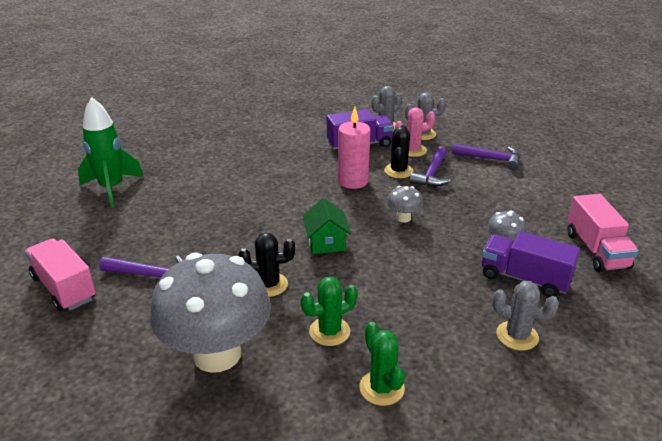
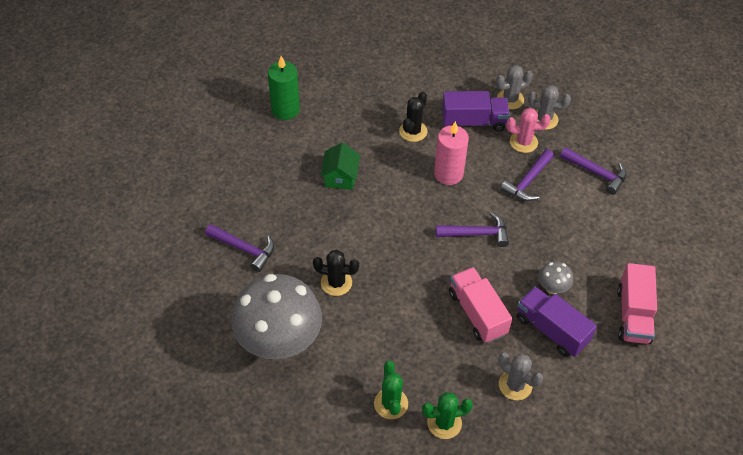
camera: 15 degrees right, 20 degrees up
(64, 288) = (176, 246): pink truck -> pink truck (477, 313)
(112, 188) = (228, 133): green rocket -> none
(170, 163) = (285, 110): none -> green candle
(326, 242) = (398, 246): green house -> green house (340, 177)
(329, 331) = (369, 342): green cactus -> green cactus (444, 423)
(398, 171) = (497, 169): black cactus -> black cactus (413, 131)
(403, 218) = (477, 233): grey mushroom -> purple hammer

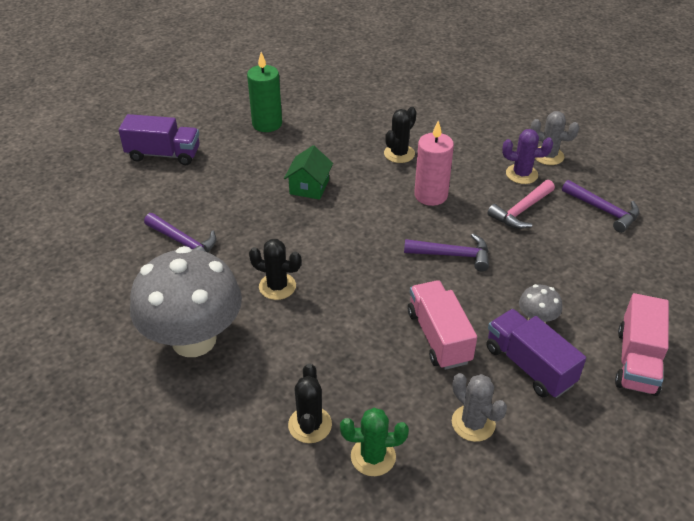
camera: 10 degrees right, 10 degrees down
(391, 404) = (310, 425): green cactus -> black cactus
(473, 122) = (468, 151): purple truck -> purple truck (163, 154)
(510, 99) = (512, 135): grey cactus -> none
(523, 142) = (521, 174): pink cactus -> purple cactus
(528, 181) = (521, 211): purple hammer -> pink hammer

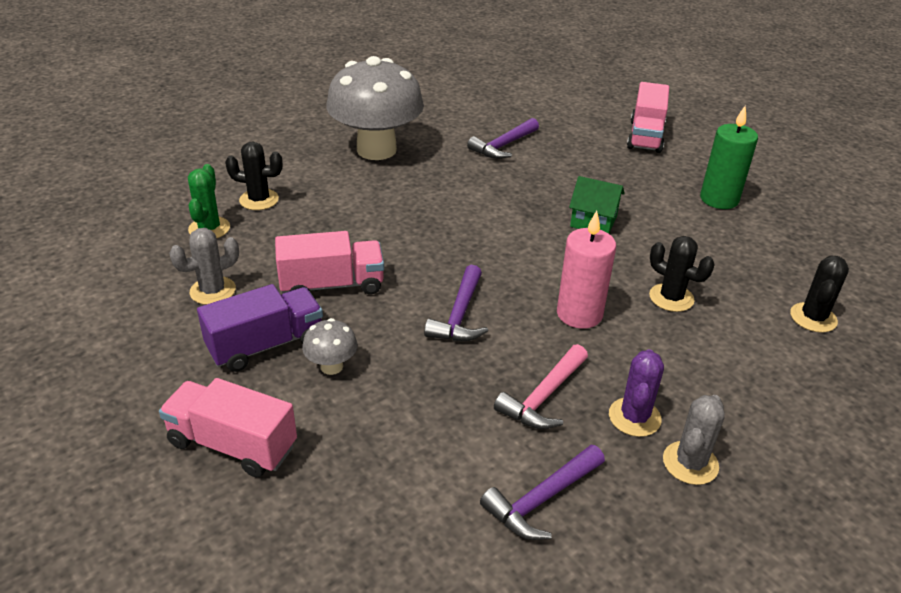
camera: 95 degrees right, 5 degrees down
(163, 154) = (645, 136): purple truck -> pink truck
(277, 286) = (432, 192): black cactus -> black cactus (813, 318)
(521, 211) = (543, 397): pink hammer -> pink hammer turned 105 degrees counterclockwise

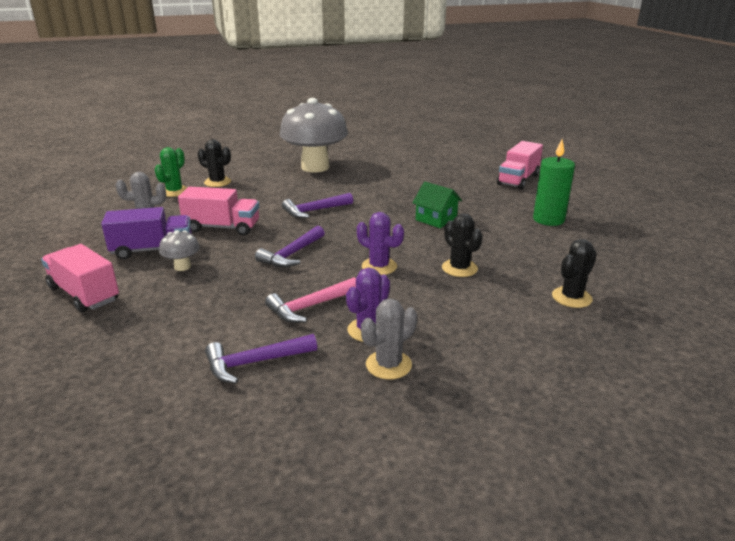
camera: 20 degrees right, 10 degrees down
(503, 146) = (404, 174): purple hammer -> purple hammer (314, 211)
(579, 314) = (379, 266): pink candle -> purple cactus

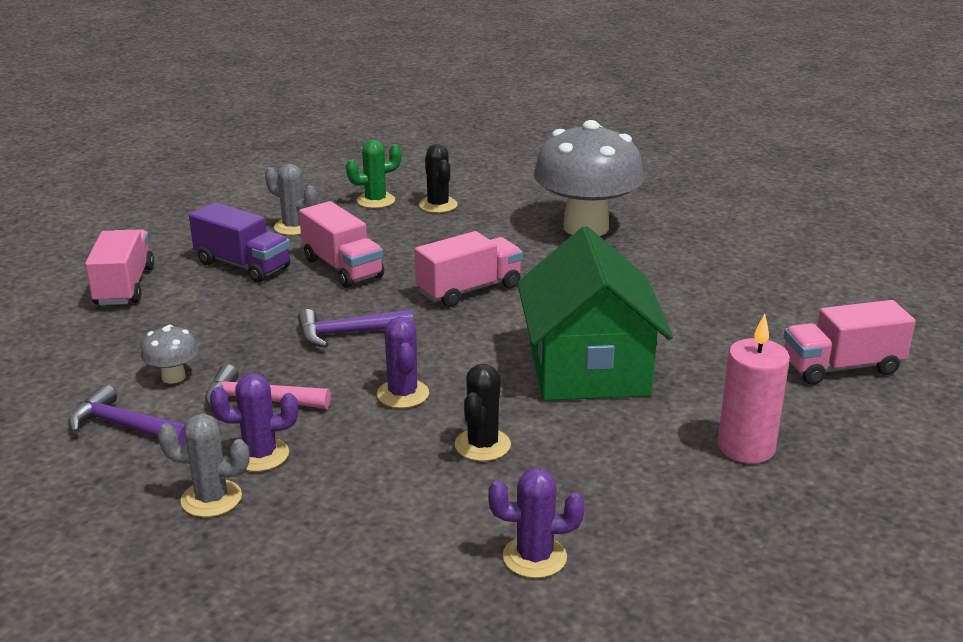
camera: 45 degrees right, 0 degrees up
(182, 267) = (235, 297): grey mushroom -> grey mushroom (173, 377)
(314, 211) = (469, 290): purple hammer -> pink truck
(436, 219) = (588, 369): green house -> green house, size x2.16
(548, 219) = (746, 447): green candle -> pink candle
(571, 297) = (534, 557): black cactus -> purple cactus

